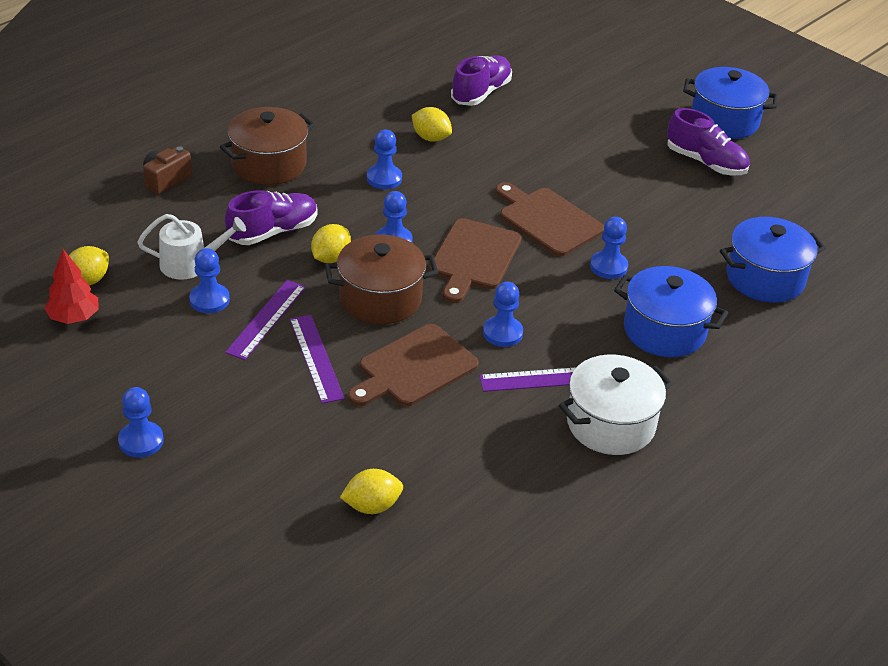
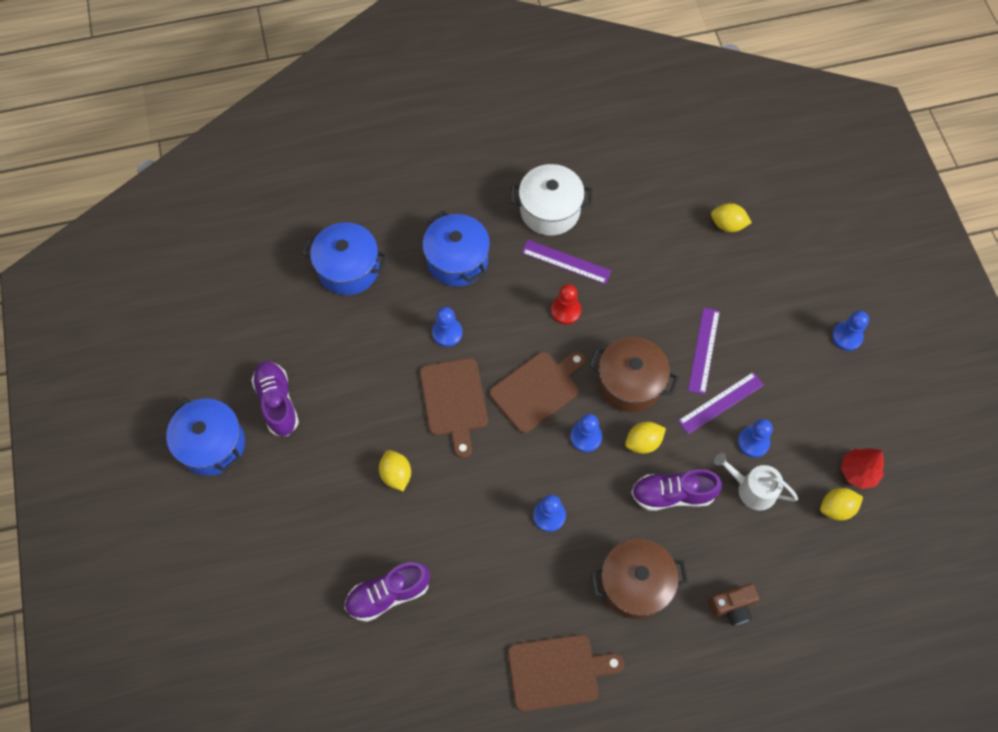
camera: 145 degrees left, 25 degrees up
(414, 368) = (643, 310): brown cutting board -> brown cutting board (558, 672)
(431, 138) = (477, 550): yellow lemon -> yellow lemon (396, 474)
(502, 333) = (565, 310): blue pawn -> red pawn

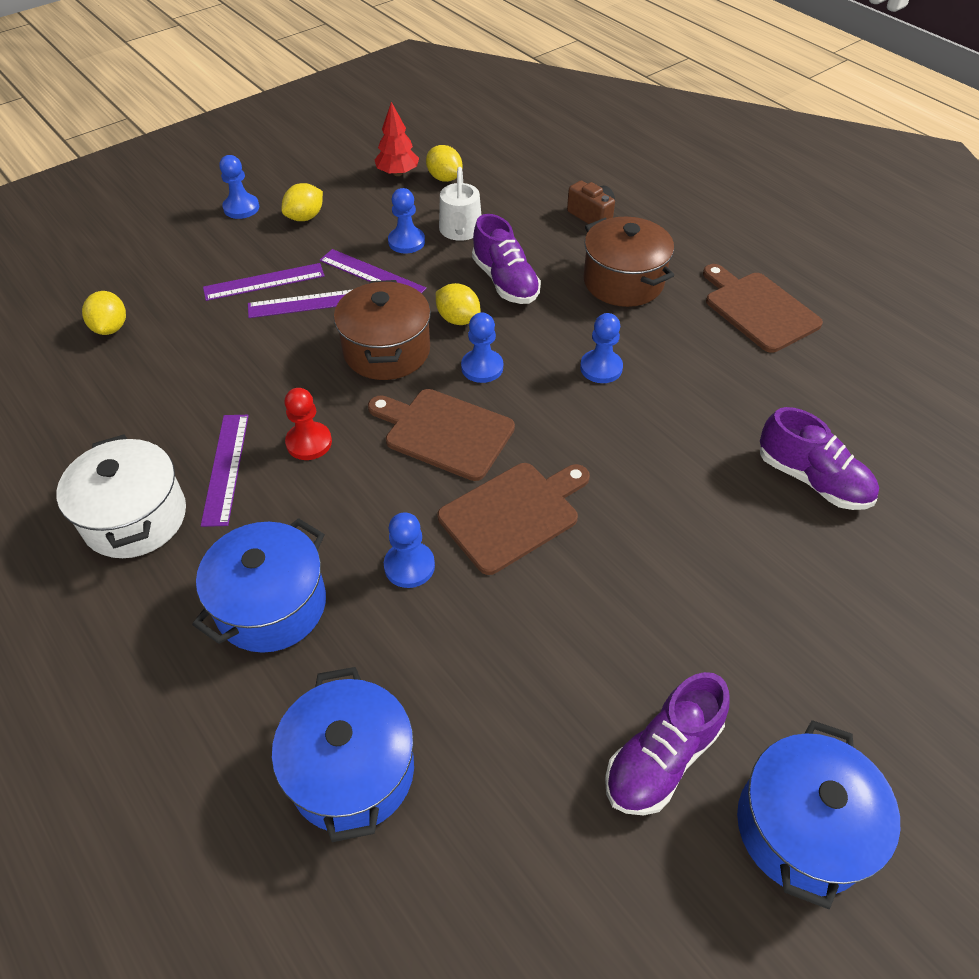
camera: 115 degrees left, 15 degrees down
(396, 474) = (660, 537): yellow lemon -> yellow lemon (305, 217)
(741, 328) = (264, 282): none -> purple ruler

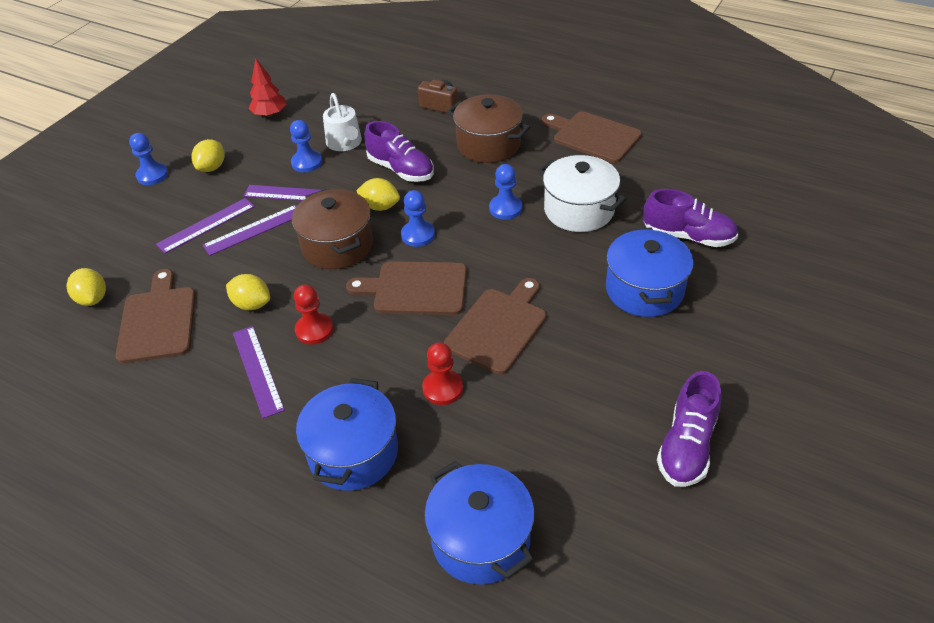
camera: 20 degrees left, 5 degrees down
(135, 518) = (203, 431): white pot -> white pot (579, 210)
(159, 375) = (158, 321): none -> brown cutting board
(409, 566) = (443, 388): blue pawn -> red pawn
(444, 178) = (310, 108): yellow lemon -> yellow lemon (252, 304)
(801, 828) = (795, 453): blue pot -> blue pot (644, 290)

